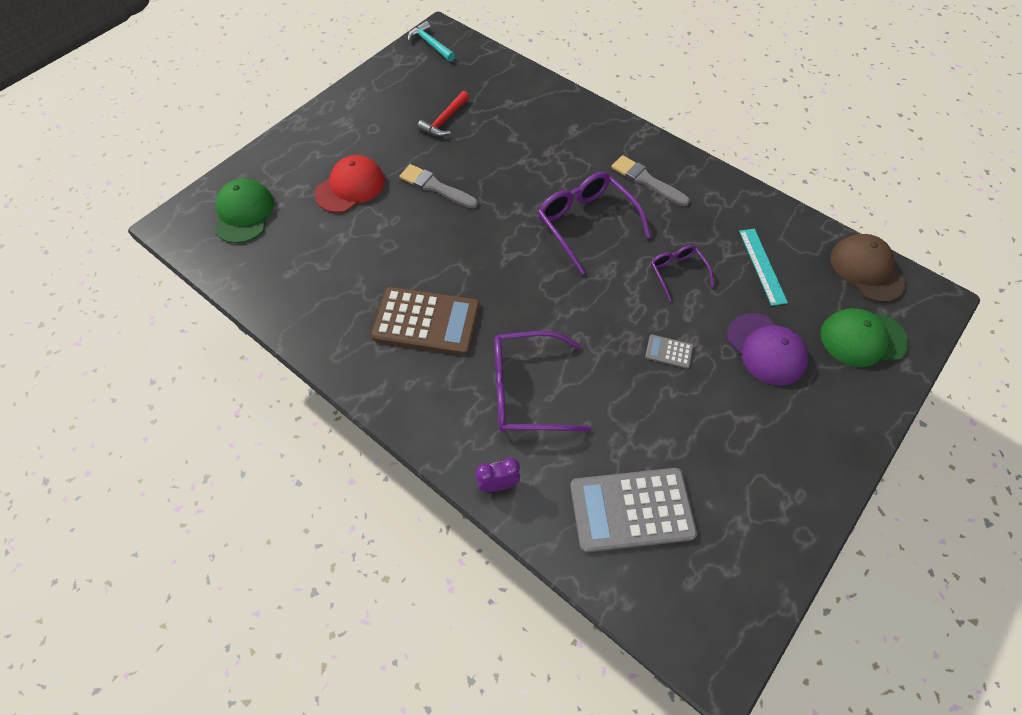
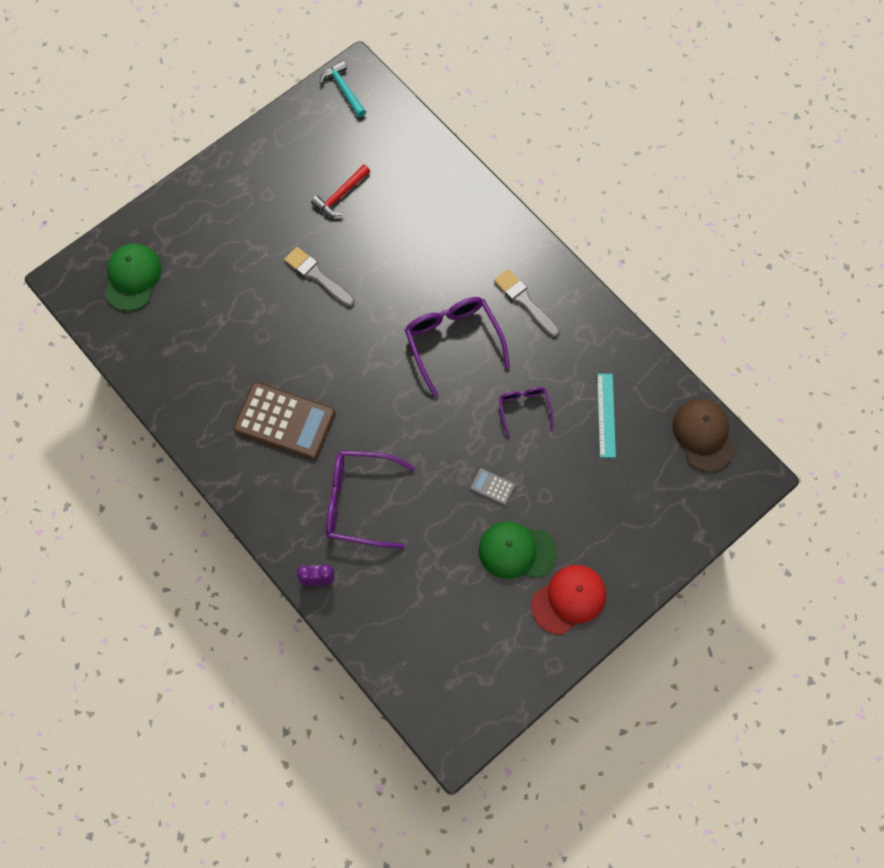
camera: 10 degrees right, 10 degrees up
(350, 187) = (235, 263): red cap -> red cap (568, 599)
(631, 509) = (421, 619): grey calculator -> none
(766, 349) = (580, 499): purple cap -> none
(862, 338) = (671, 503): green cap -> green cap (517, 551)

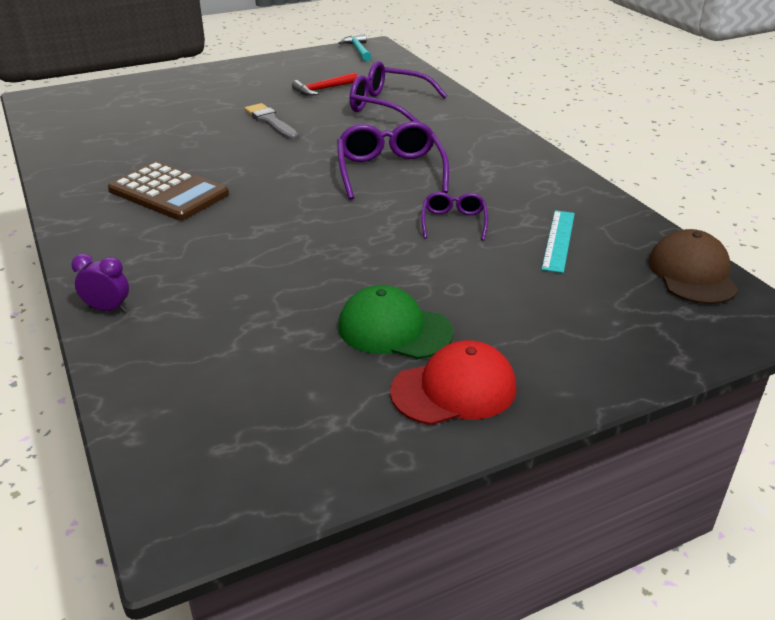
camera: 15 degrees right, 35 degrees down
(132, 278) = (95, 103): green cap -> none
(359, 502) = (209, 257): purple glasses -> purple glasses (388, 106)
(492, 487) = (386, 271): grey calculator -> none
(525, 302) = (483, 159): grey brush -> none

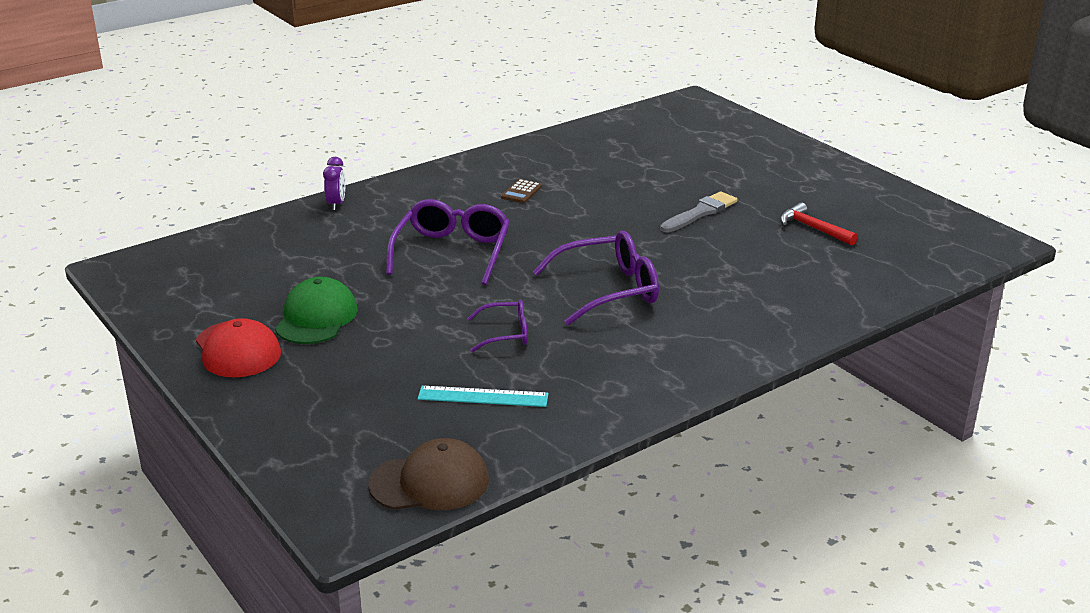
camera: 80 degrees right, 5 degrees down
(168, 192) = (521, 192): brown calculator -> brown calculator, size x0.43
(358, 50) = (972, 234): turquoise hammer -> none
(388, 106) = (789, 273): purple glasses -> purple glasses (452, 252)

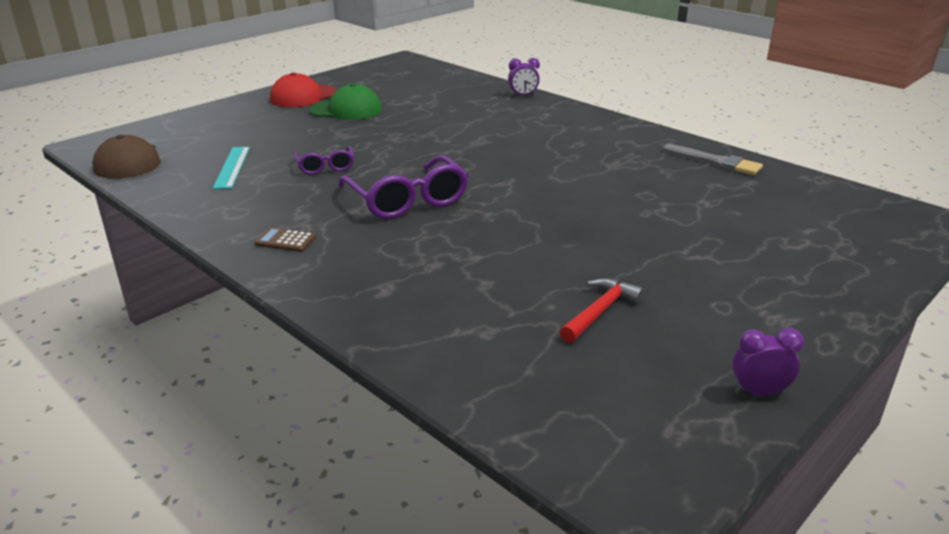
camera: 80 degrees right, 0 degrees up
(452, 252) = (458, 137): purple glasses -> none
(521, 192) = (590, 152): brown calculator -> brown calculator (285, 240)
(700, 213) = (599, 237): grey brush -> grey brush (715, 162)
(902, 197) = (759, 392): none -> purple clock

